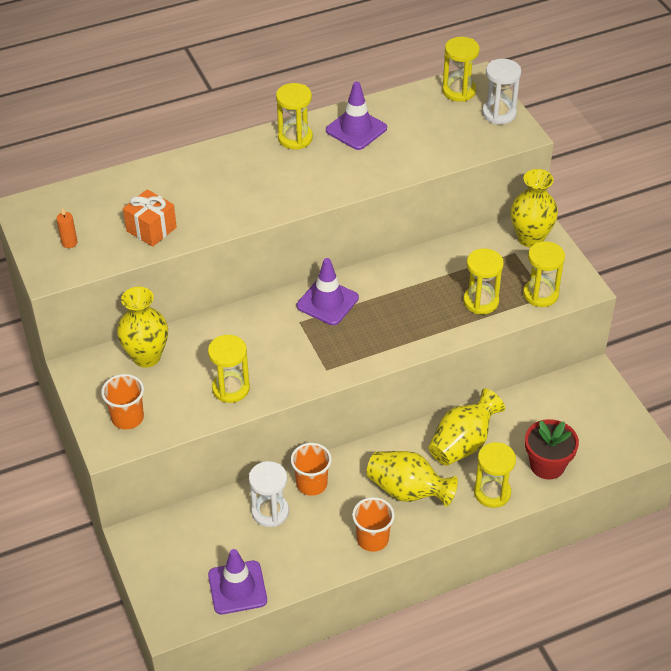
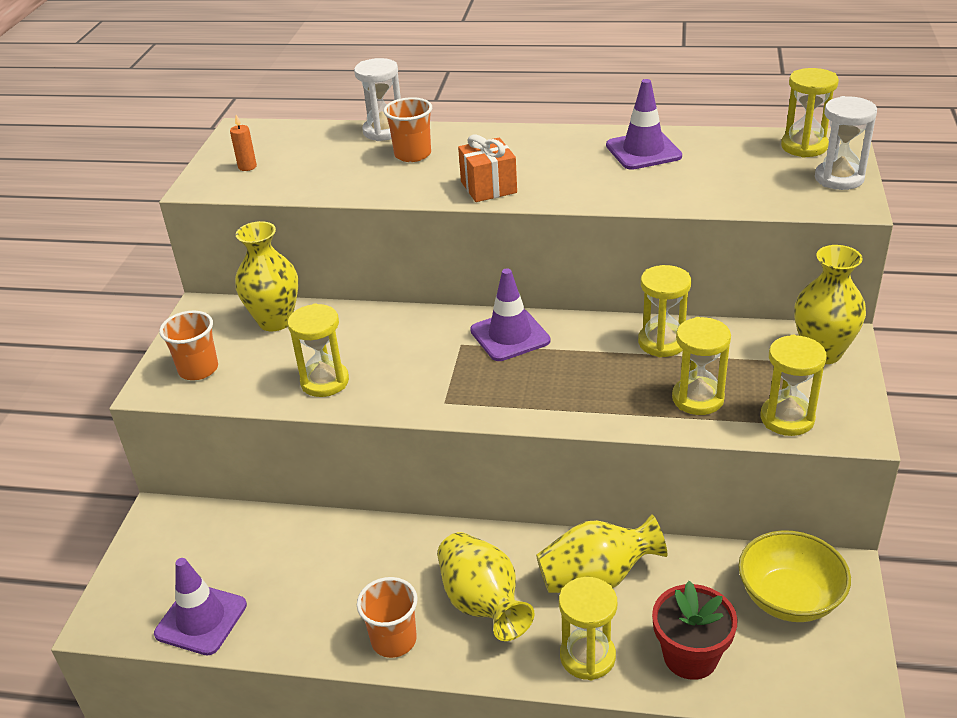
camera: 35 degrees right, 10 degrees down
(151, 229) = (334, 177): orange gift -> orange gift (488, 187)
(270, 512) = (310, 553): white hourglass -> white hourglass (383, 131)
(295, 138) = (566, 142): yellow hourglass -> yellow hourglass (662, 342)
(311, 484) = (381, 543): orange cup -> orange cup (412, 154)
(577, 405) = (789, 598): none -> yellow bowl

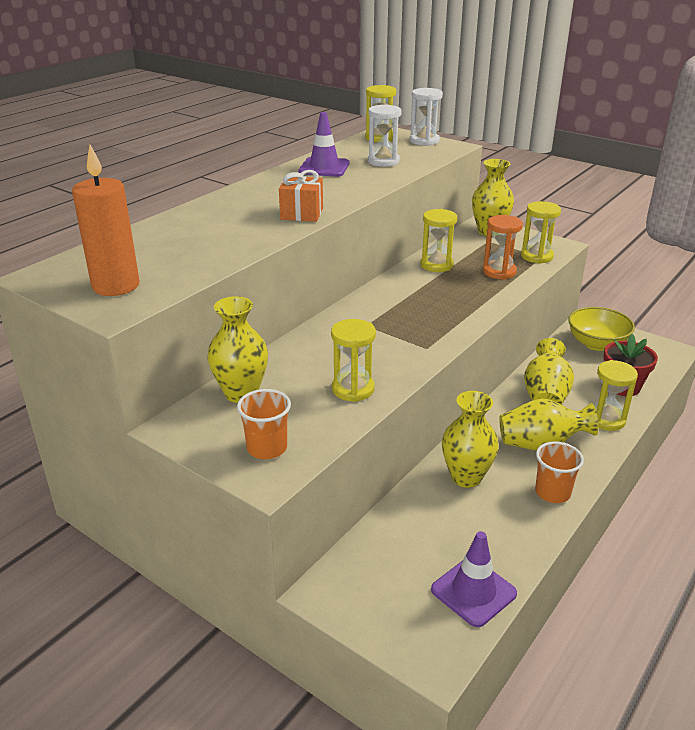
camera: 65 degrees left, 5 degrees down
(247, 167) = (116, 286): orange candle -> orange candle, size x2.43
(378, 556) = (466, 477): none -> yellow vase
(383, 131) = (154, 226): white hourglass -> white hourglass (383, 161)
(412, 154) = (212, 225): orange cup -> none
(510, 336) = (376, 306): purple traffic cone -> none
(697, 398) = (499, 272): yellow hourglass -> orange hourglass

